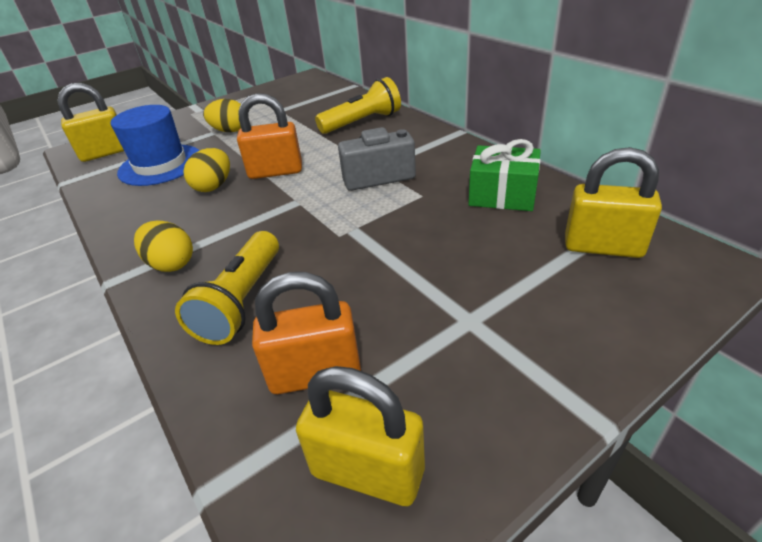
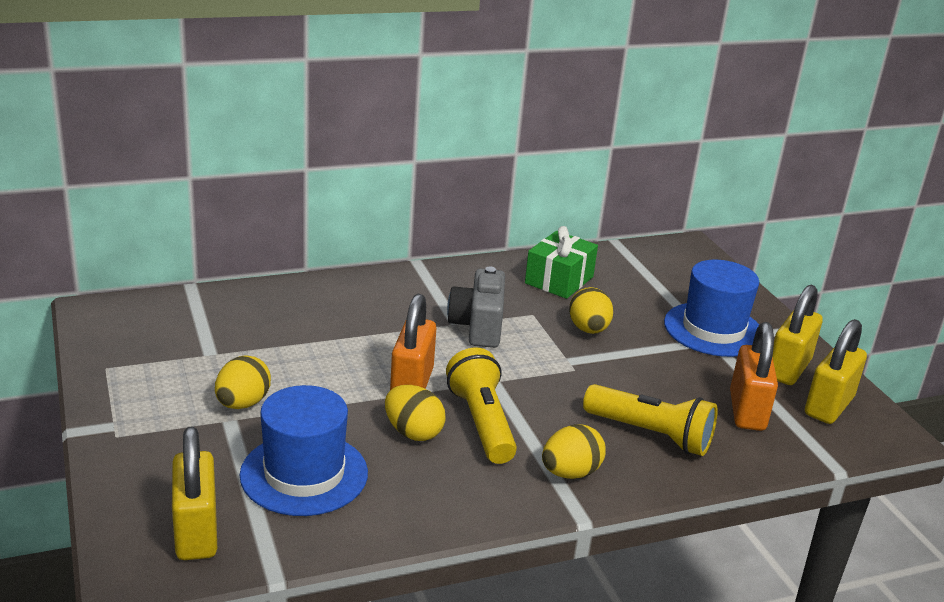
camera: 80 degrees left, 10 degrees down
(362, 122) = (329, 306): yellow flashlight -> yellow flashlight (481, 423)
(418, 229) = (588, 329): none -> yellow egg
(498, 317) = (713, 329): none -> blue hat
(603, 247) = (654, 269): yellow padlock -> yellow padlock (788, 369)

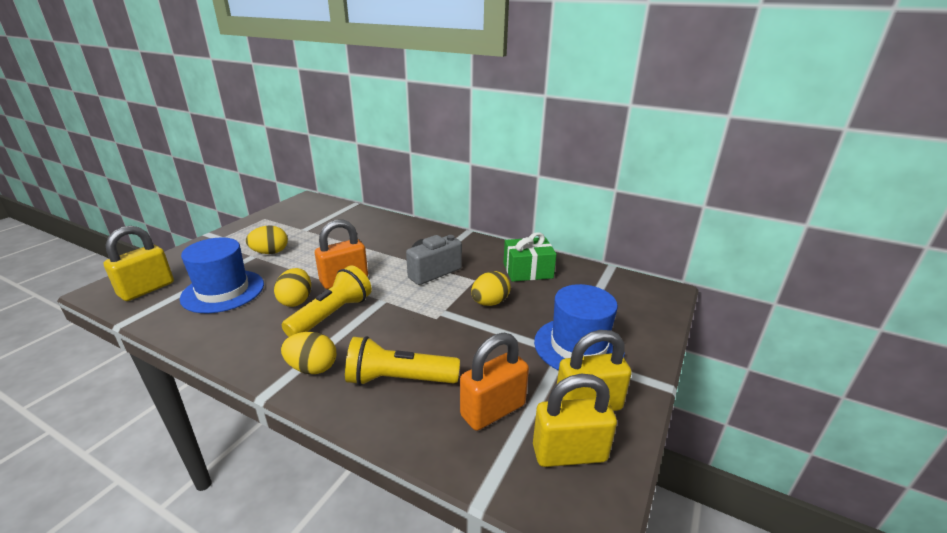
camera: 50 degrees right, 0 degrees up
(651, 434) = (399, 379): yellow flashlight -> yellow flashlight turned 105 degrees clockwise

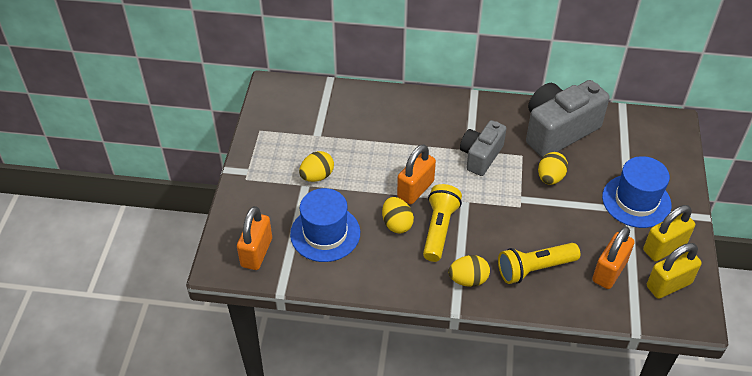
camera: 20 degrees left, 20 degrees up
(147, 289) = (256, 252): yellow padlock -> orange padlock
(527, 270) = (558, 131): green gift -> grey camera

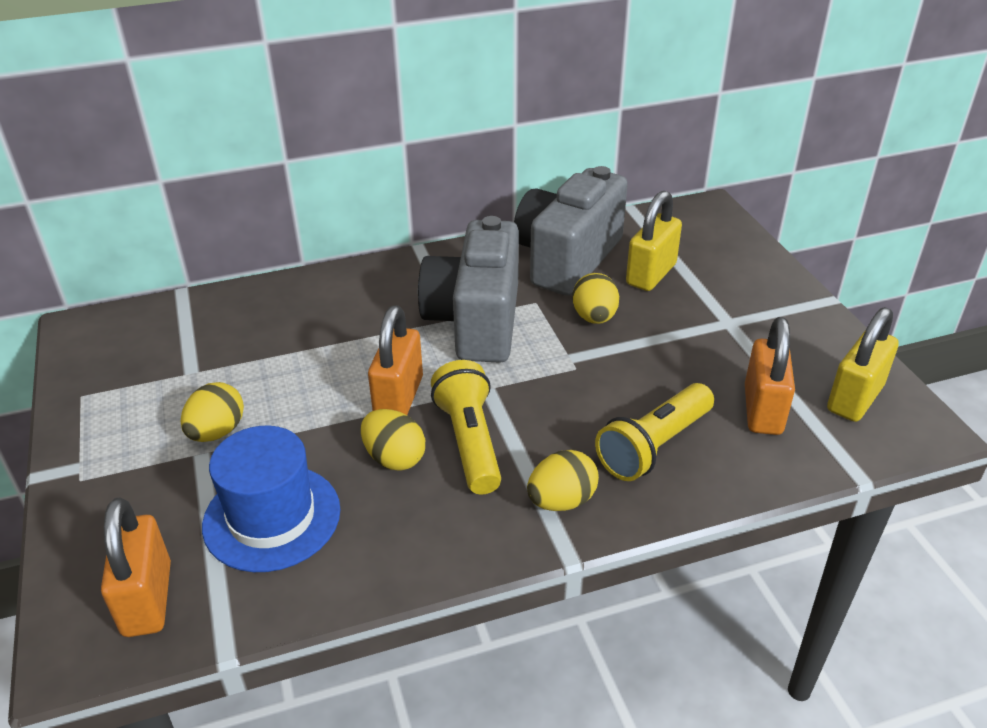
camera: 25 degrees left, 10 degrees down
(480, 156) = (476, 321): grey camera -> grey camera, size x1.61
(636, 201) = (730, 309): blue hat -> none
(664, 248) = (811, 353): yellow padlock -> yellow padlock (651, 274)

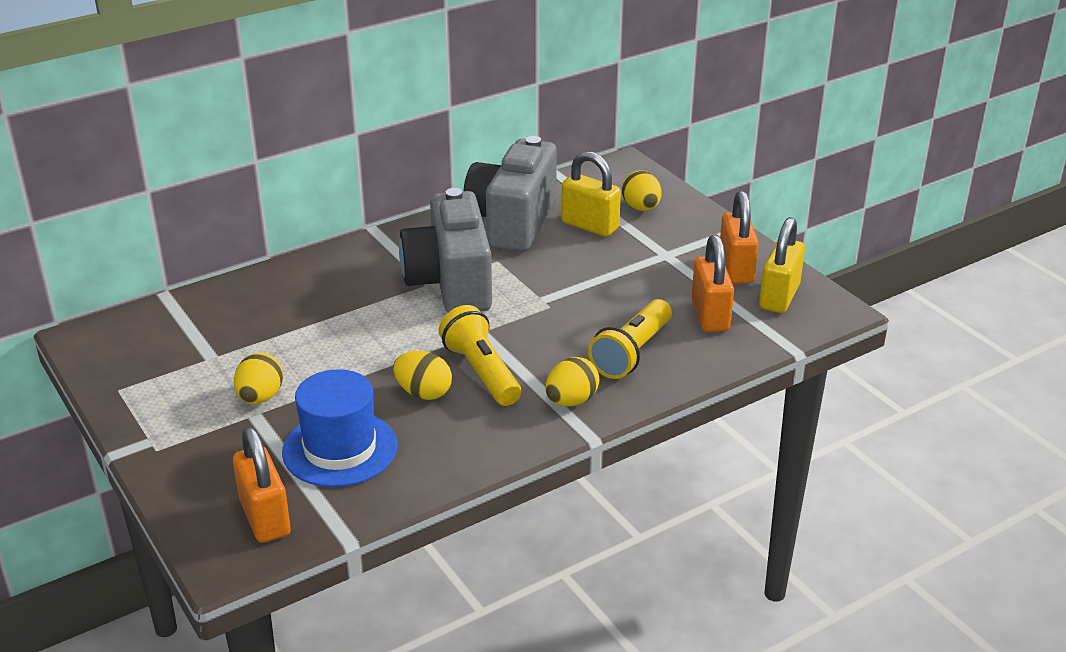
camera: 15 degrees left, 5 degrees down
(398, 397) = (407, 349): orange padlock -> orange padlock (735, 269)
(594, 317) = (552, 266): yellow egg -> yellow egg (641, 208)
(651, 274) = (590, 225): yellow padlock -> yellow padlock turned 75 degrees counterclockwise

